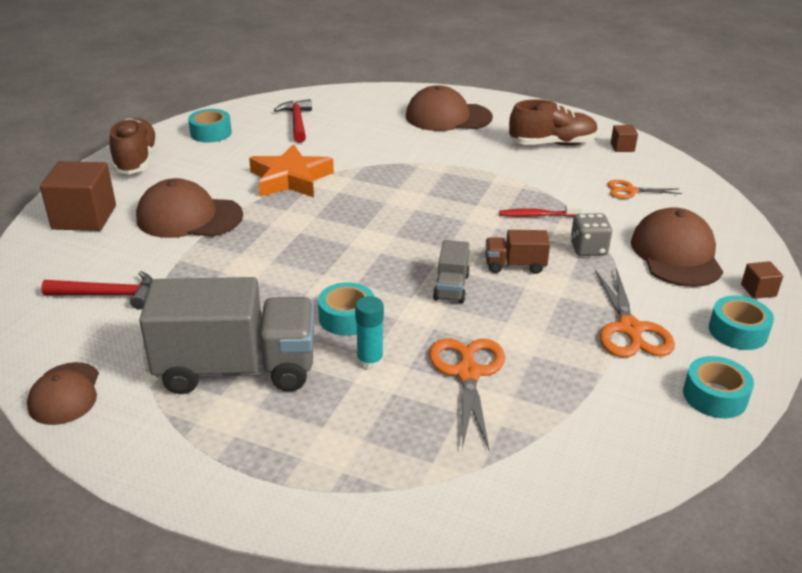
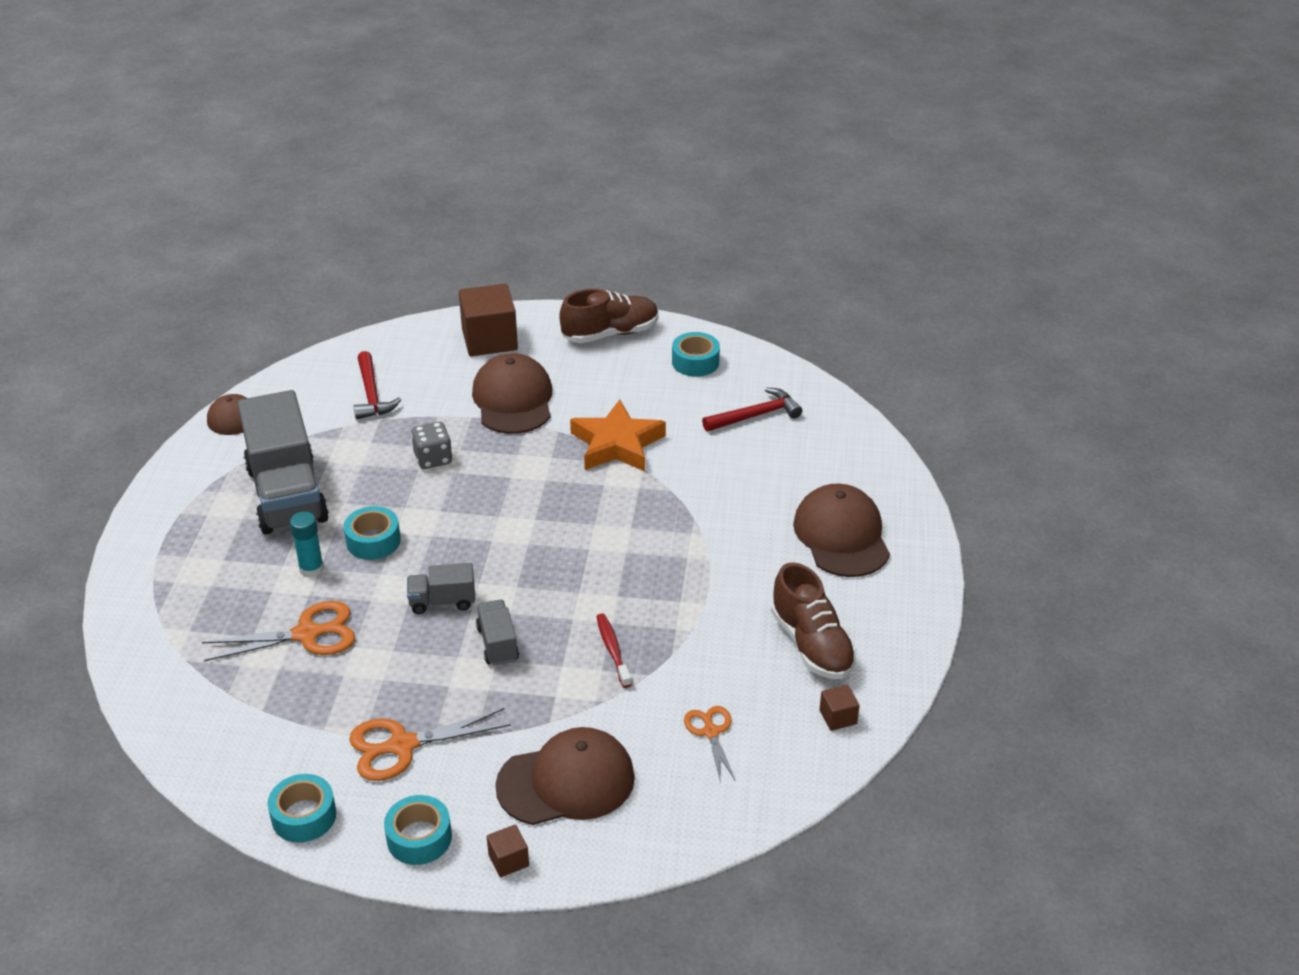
camera: 75 degrees right, 5 degrees up
(515, 265) = (497, 644): brown truck -> grey truck
(588, 249) = (552, 701): grey dice -> grey dice (433, 458)

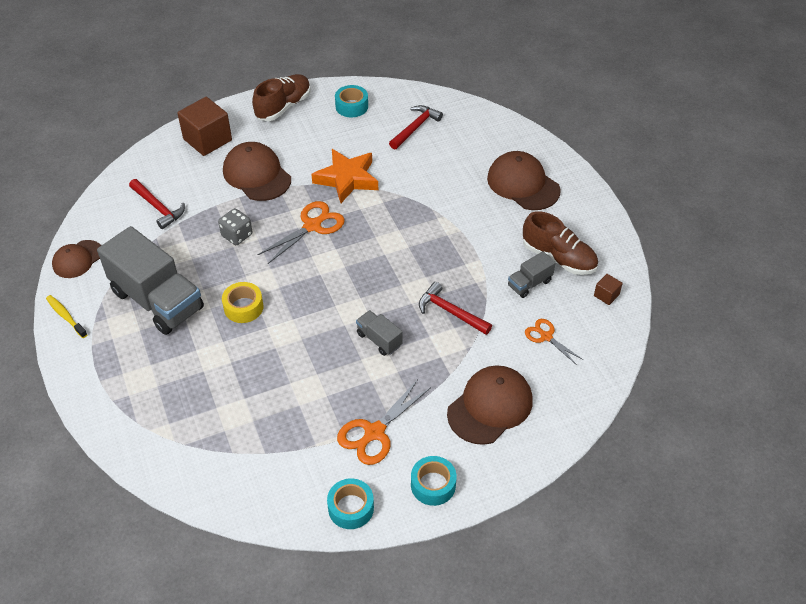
camera: 30 degrees left, 10 degrees up
(180, 471) = (66, 316): none -> yellow toothbrush
(307, 634) = (252, 389): orange scissors -> orange scissors (312, 226)
(311, 569) = (218, 344): turquoise glue stick -> none
(373, 541) = (243, 307): turquoise tape -> yellow tape
(442, 601) = (322, 328): grey truck -> grey truck (529, 283)
(508, 860) = (496, 471): brown cube -> none
(612, 650) = (450, 312): red toothbrush -> red hammer

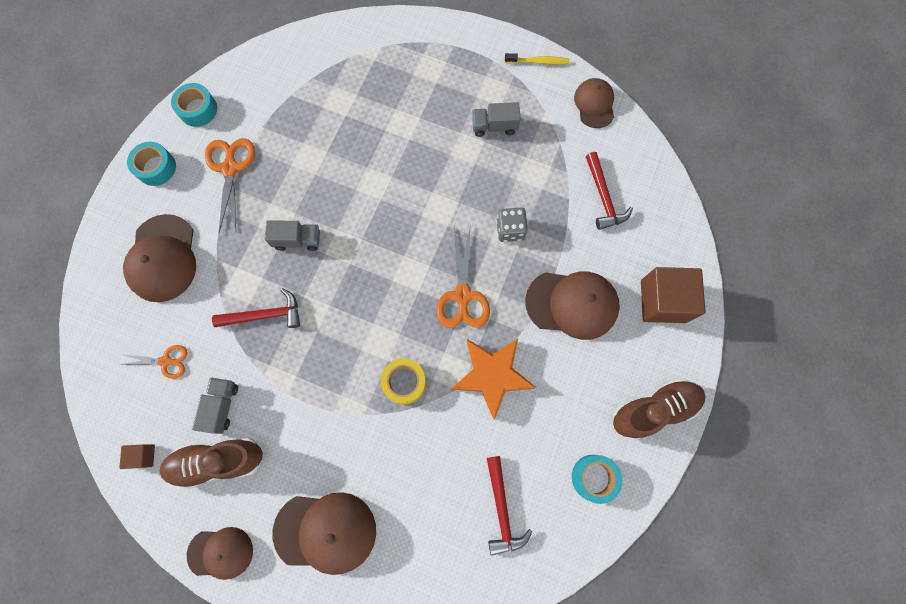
camera: 135 degrees right, 25 degrees up
(157, 300) = (494, 126): grey truck -> grey truck, size x0.45
(158, 207) = (603, 197): red hammer -> red hammer turned 105 degrees counterclockwise
(243, 307) = (427, 176): yellow tape -> yellow tape (404, 382)
(283, 107) = (653, 410): brown shoe -> brown shoe turned 105 degrees counterclockwise
(595, 217) = (220, 552): none -> brown cap

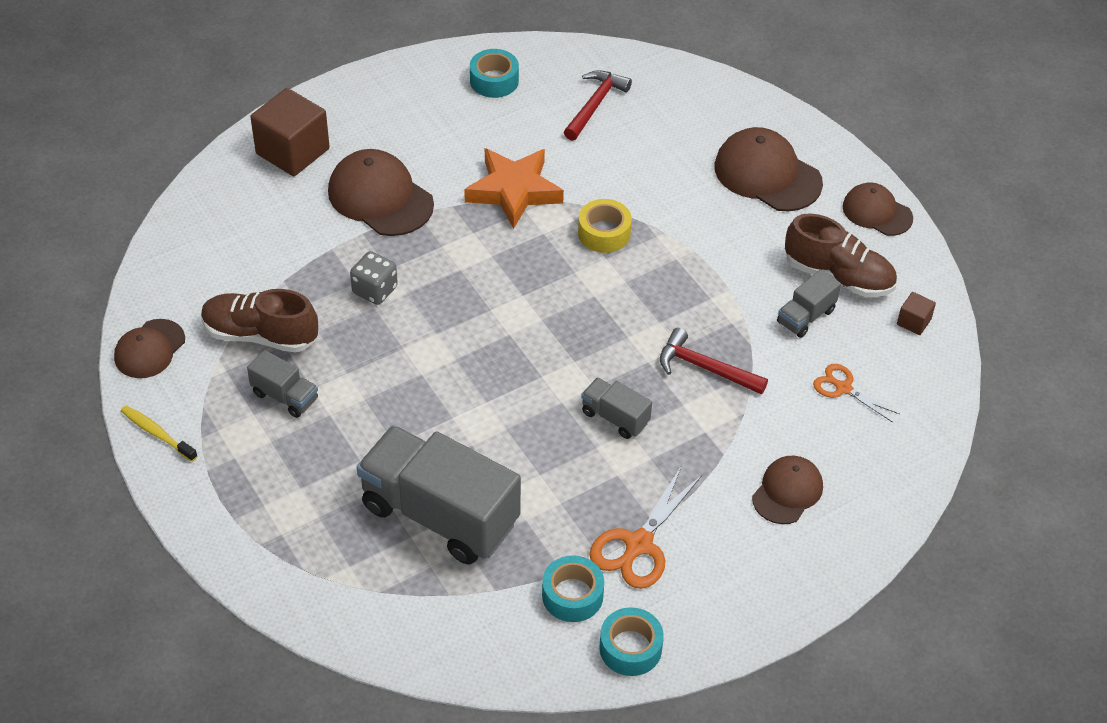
camera: 145 degrees left, 25 degrees down
(156, 167) = (733, 604): turquoise tape -> turquoise tape (572, 595)
(163, 258) = (787, 492): brown cap -> brown cap, size x0.63
(351, 115) = (439, 515): none -> grey truck
(462, 295) = (481, 265): orange scissors -> none
(603, 197) = (247, 260): red hammer -> none
(653, 410) = (393, 90): brown shoe -> brown shoe (260, 335)

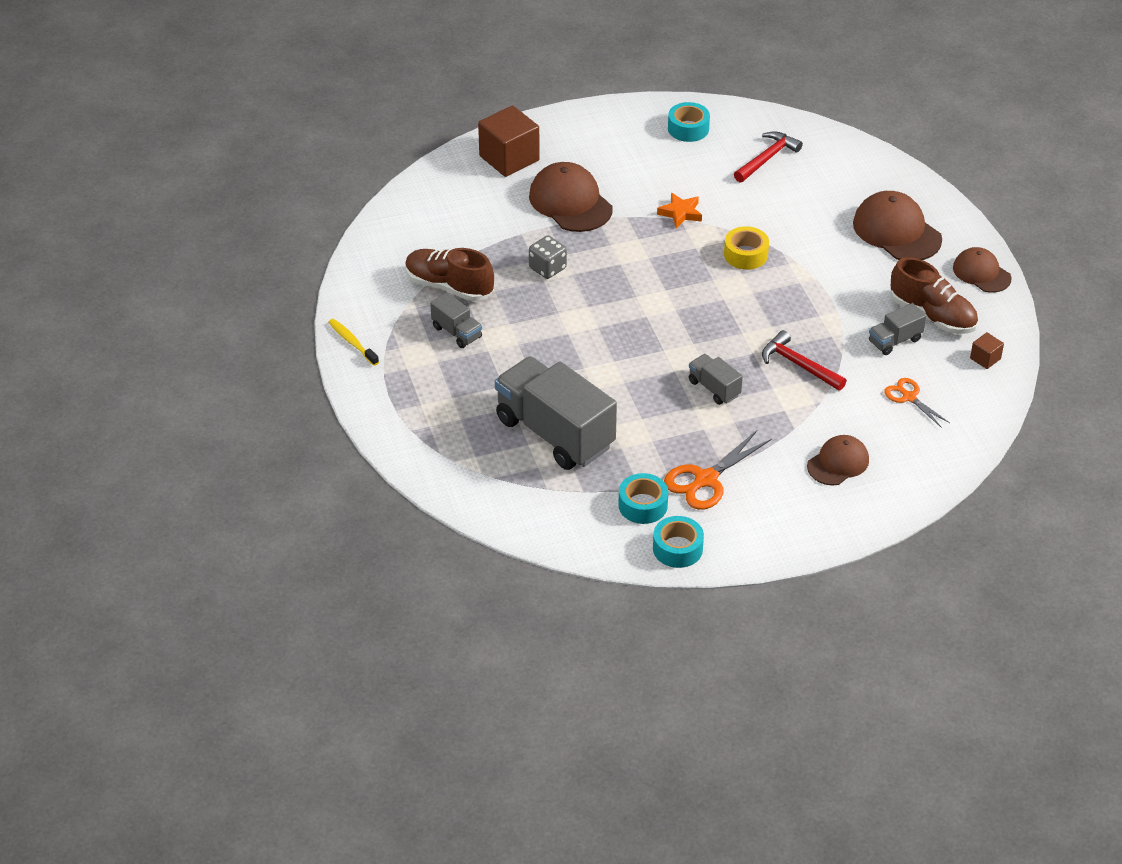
camera: 15 degrees right, 5 degrees down
(149, 349) = (361, 283): brown cap -> none
(514, 191) = (680, 213): orange star -> orange star, size x0.56

